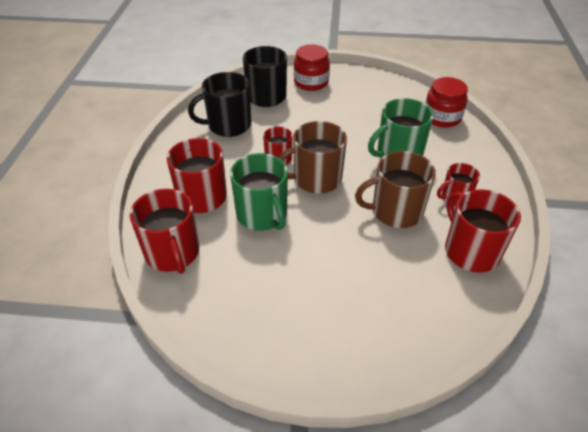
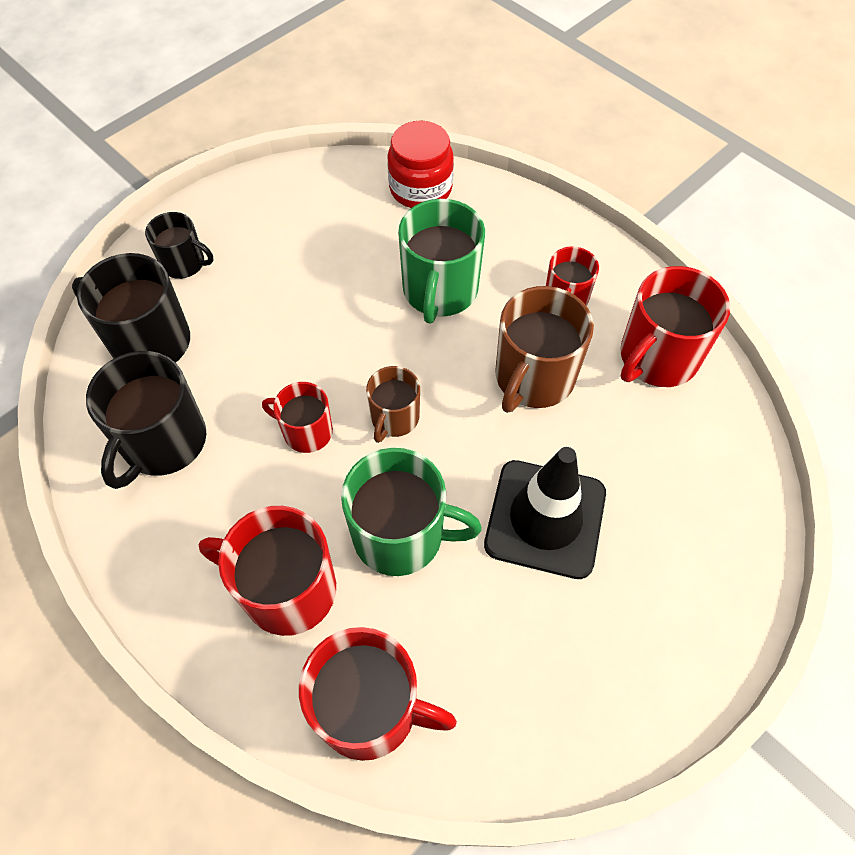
camera: 50 degrees left, 15 degrees up
(311, 82) = (184, 263): red jar -> black mug
(316, 179) = (394, 418): brown mug -> brown mug, size x0.59
(325, 259) = (545, 518): none -> black traffic cone
(470, 251) = (657, 357): red mug -> red mug turned 60 degrees counterclockwise

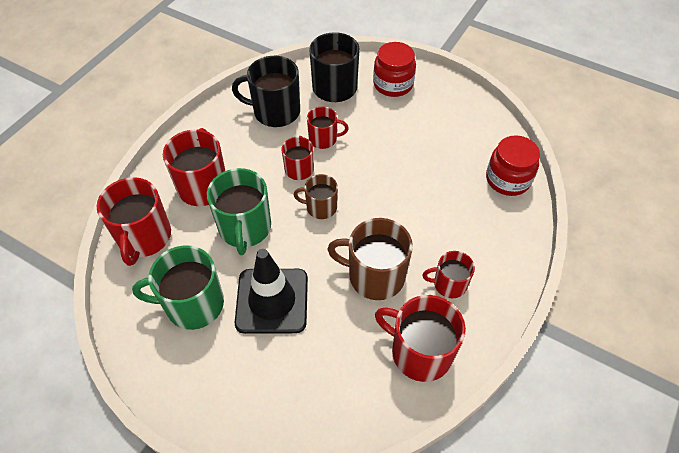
camera: 75 degrees right, 5 degrees down
(184, 263) = (393, 84): black mug -> red jar
(258, 383) = (324, 139): none -> red mug
(439, 291) = (424, 209): green mug -> green mug (193, 304)

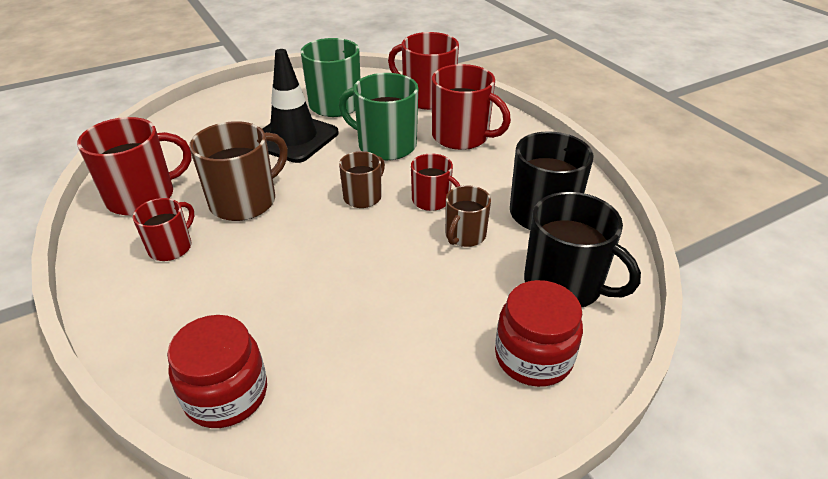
camera: 120 degrees right, 15 degrees down
(324, 139) = (464, 235): red mug -> brown mug

